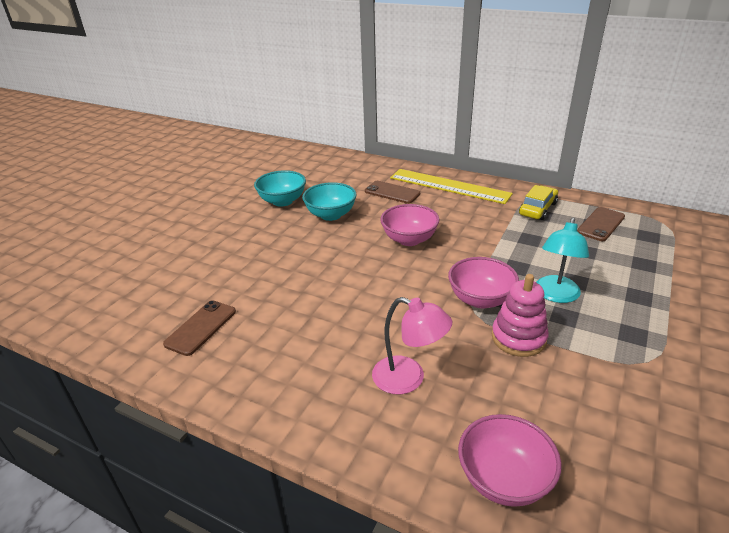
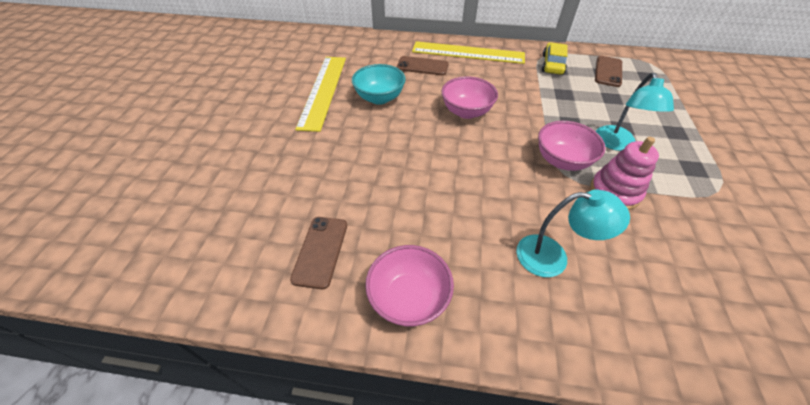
camera: 20 degrees left, 15 degrees up
(282, 201) = (323, 91): turquoise bowl -> yellow ruler
(408, 379) = (553, 257): pink lamp -> turquoise lamp
(504, 479) = (691, 338): pink bowl -> pink bowl (409, 298)

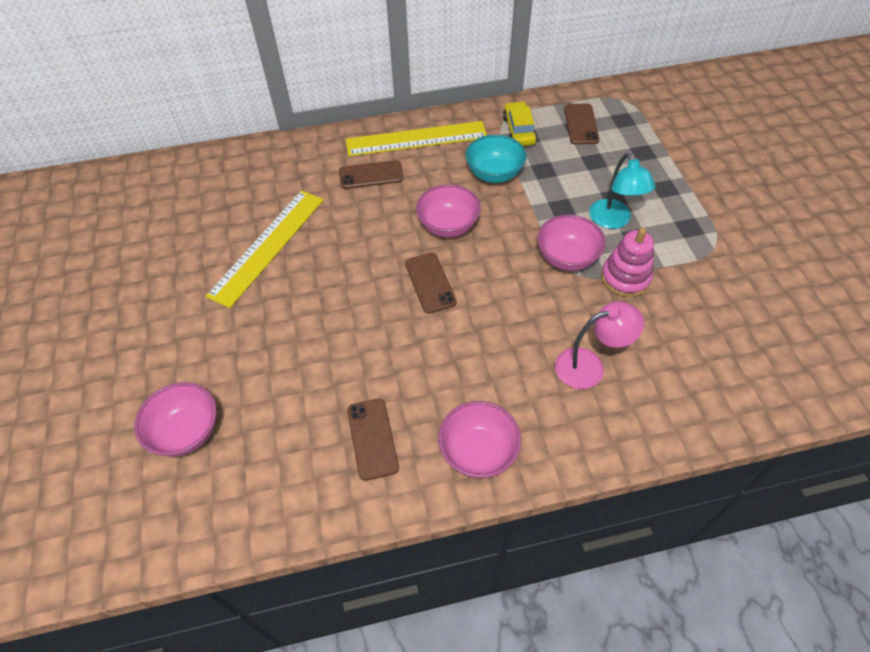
camera: 20 degrees left, 5 degrees up
(184, 195) = (187, 432): none -> pink bowl
(323, 91) = (268, 246): yellow ruler -> yellow ruler turned 45 degrees clockwise
(379, 98) = (341, 236): turquoise bowl -> turquoise bowl (494, 174)
(432, 146) = (430, 283): none -> brown phone
(553, 257) = (589, 366): turquoise lamp -> pink lamp

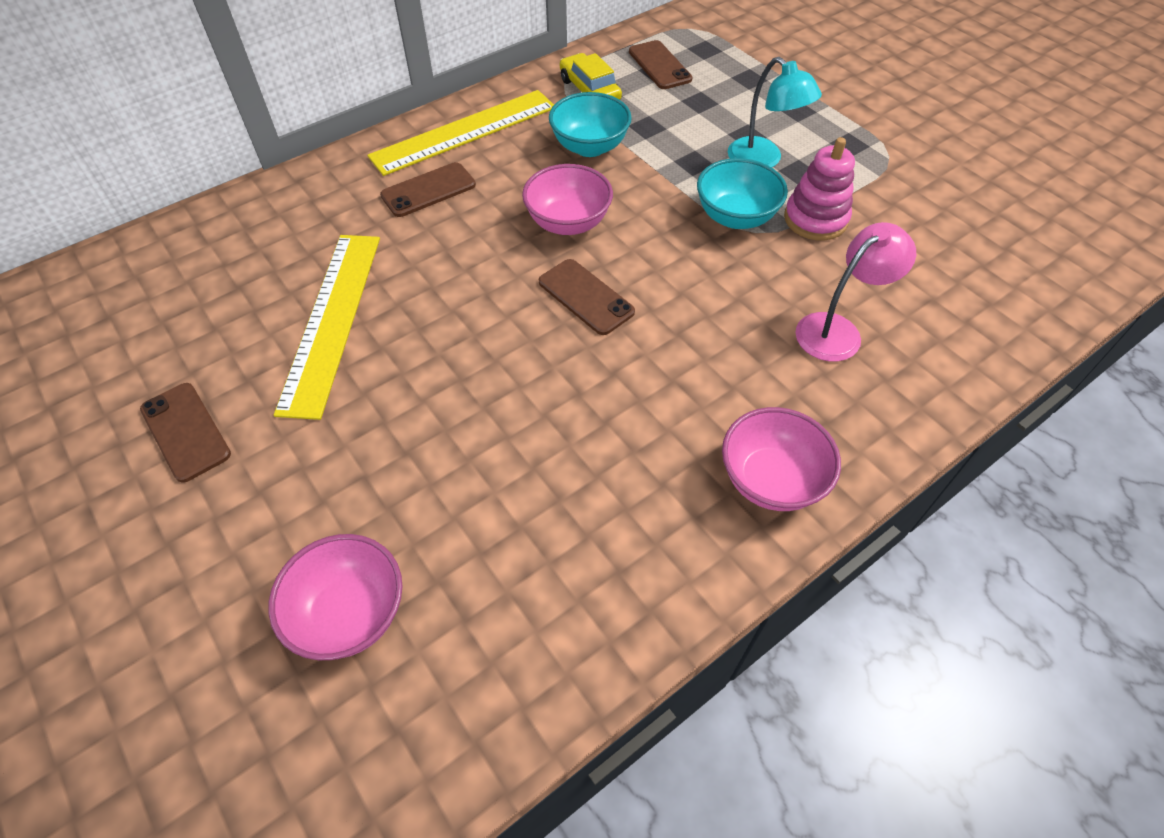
camera: 25 degrees left, 0 degrees up
(372, 438) = (626, 516): brown phone -> brown phone (185, 432)
(567, 258) = (735, 217): pink bowl -> turquoise bowl

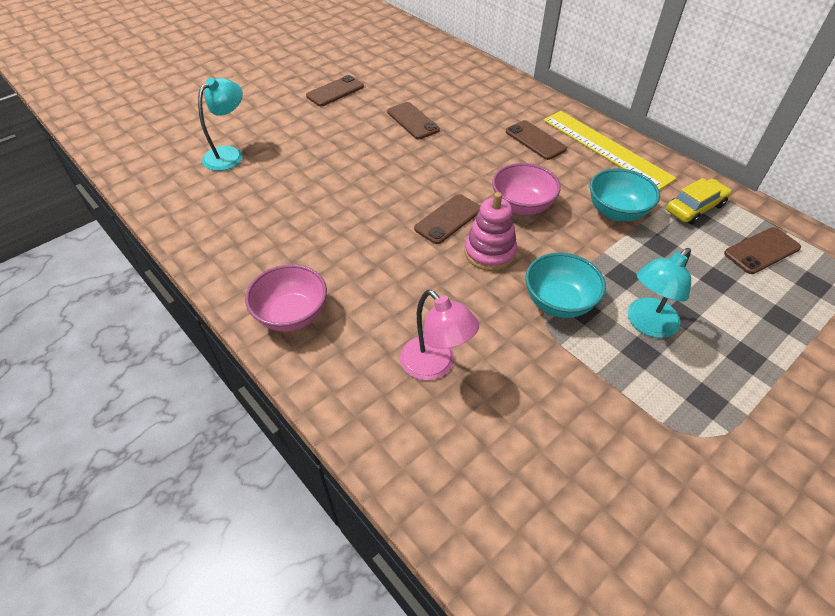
camera: 85 degrees right, 5 degrees down
(332, 320) = (413, 121): yellow ruler -> brown phone
(350, 613) = (229, 154): pink bowl -> turquoise lamp
(815, 219) = (573, 360): pink stacking toy -> pink stacking toy (490, 253)

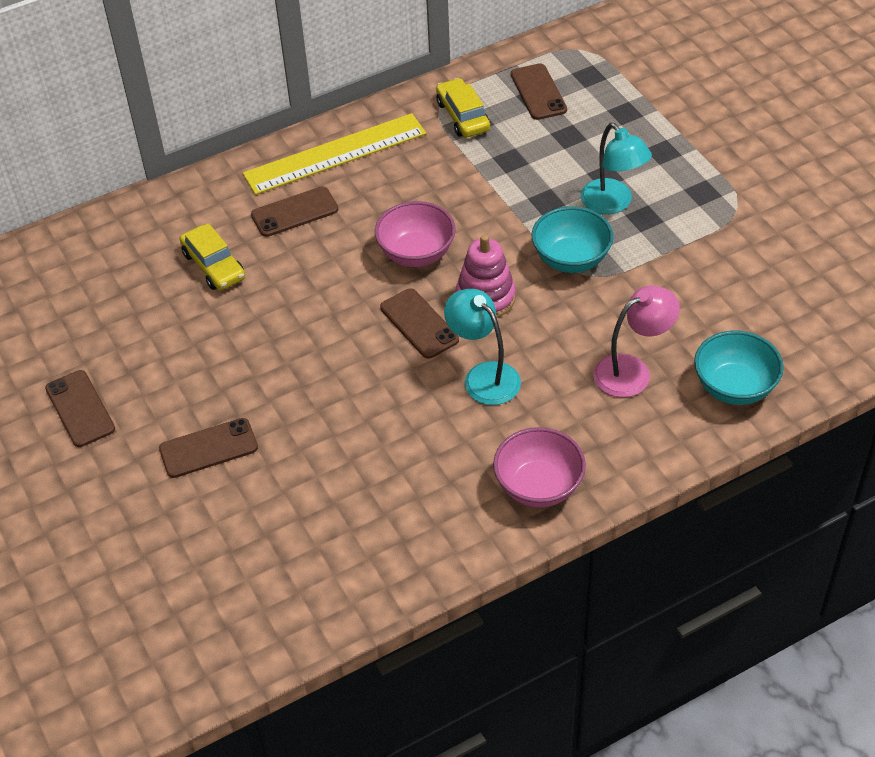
camera: 75 degrees left, 0 degrees up
(229, 154) = (199, 550): turquoise lamp -> turquoise lamp (484, 376)
(413, 121) = (200, 327): brown phone -> brown phone (208, 448)
(469, 116) = (214, 266): none -> yellow car
(616, 212) = (451, 178): turquoise bowl -> turquoise bowl (734, 387)

